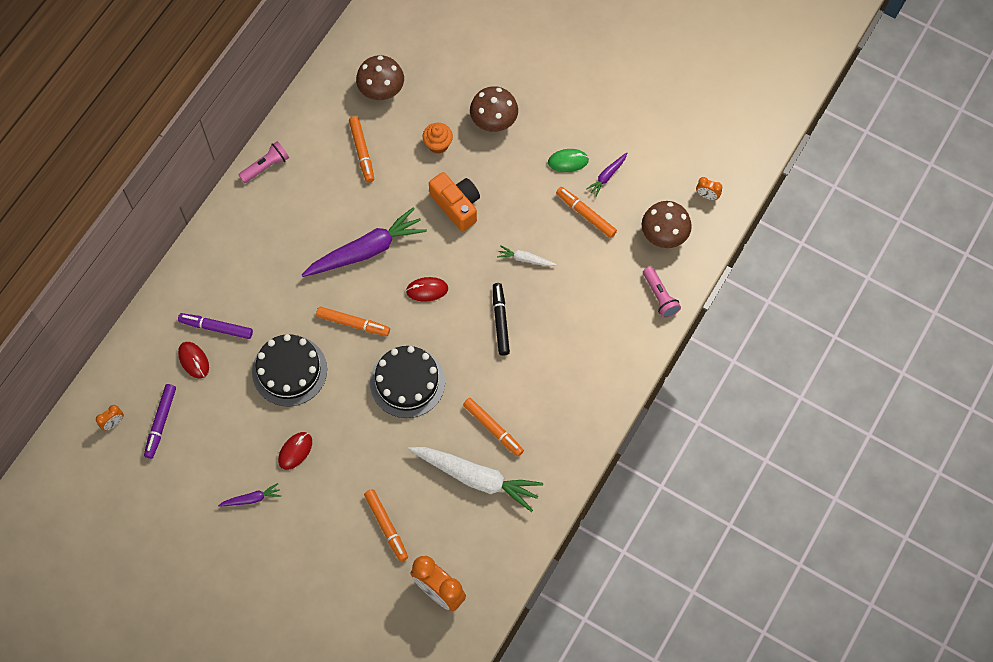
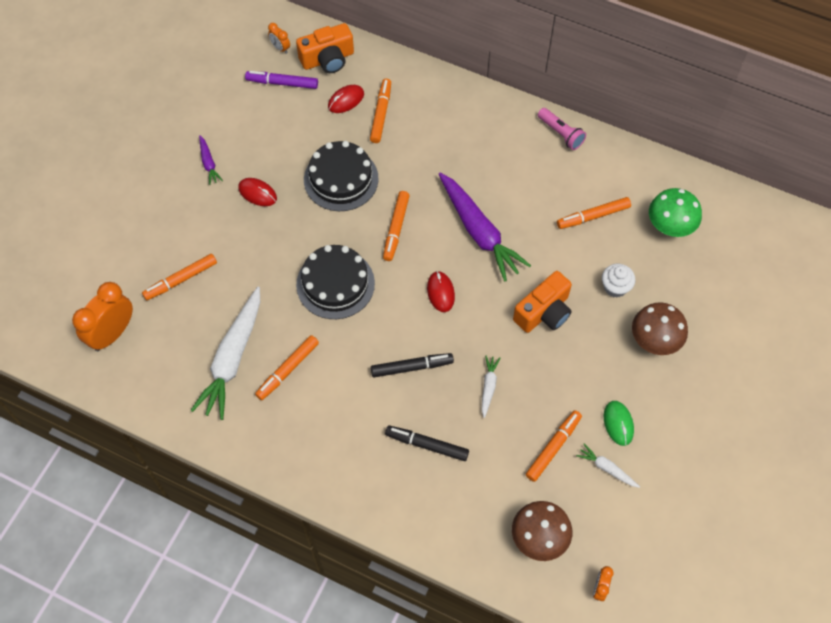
camera: 85 degrees right, 5 degrees down
(137, 375) = (328, 59): none -> orange camera
(216, 328) = (381, 114): purple marker -> orange marker
(381, 91) = (669, 227): brown mushroom -> green mushroom
(438, 144) = (615, 287): orange cupcake -> white cupcake
(576, 315) = (427, 445): none -> black marker
(607, 176) = (607, 468): purple carrot -> white carrot
(660, 296) = (459, 537): pink flashlight -> none

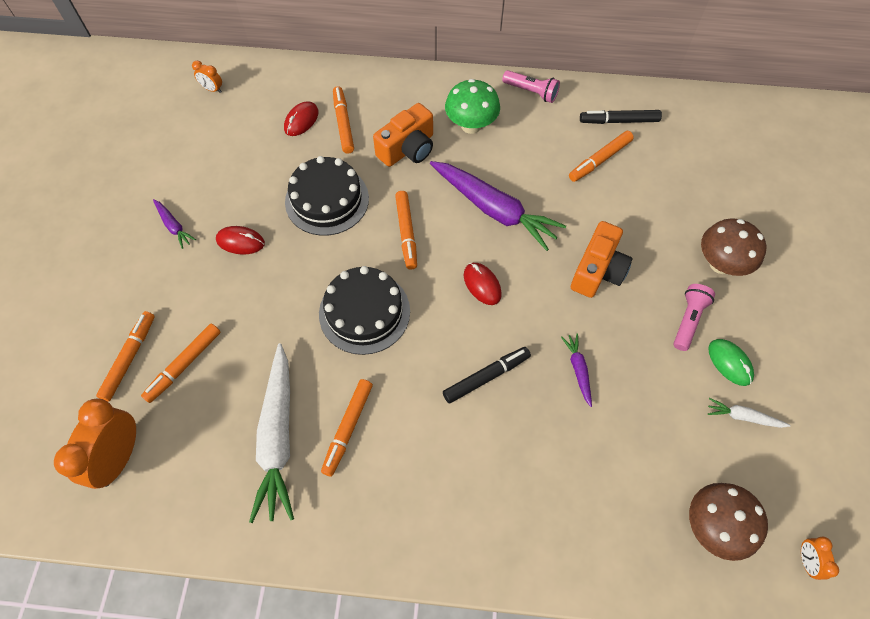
camera: 20 degrees left, 0 degrees up
(282, 83) = (227, 122): purple marker -> none
(328, 59) = (267, 86): orange camera -> orange camera (408, 149)
(427, 445) = (541, 461): black marker -> black marker (619, 121)
(488, 387) = (578, 370): white carrot -> purple carrot
(553, 447) = (677, 414): orange marker -> orange marker (129, 358)
(601, 378) = (688, 320): none -> pink flashlight
(615, 287) = (655, 222): white cupcake -> none
(669, 227) = (677, 148): green mushroom -> green mushroom (471, 125)

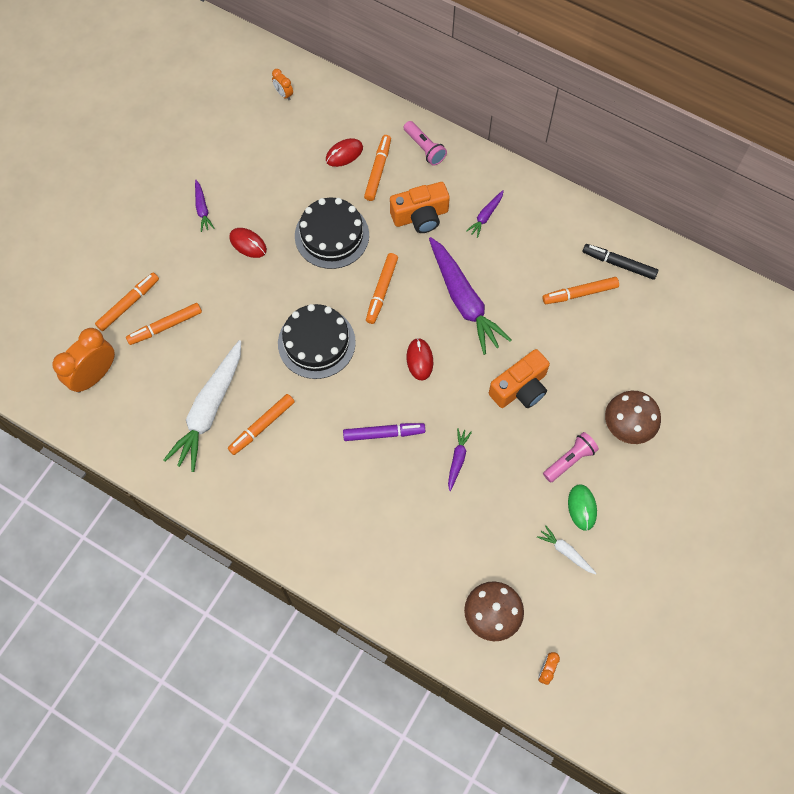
camera: 25 degrees right, 5 degrees up
(471, 125) = (485, 216): green mushroom -> purple carrot
(486, 377) = (384, 433): black marker -> purple marker
(531, 92) = (556, 205): pink flashlight -> pink flashlight (424, 148)

